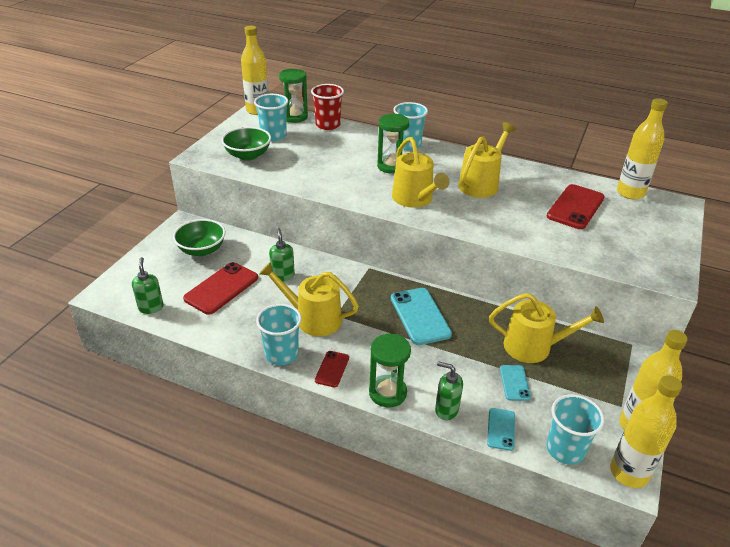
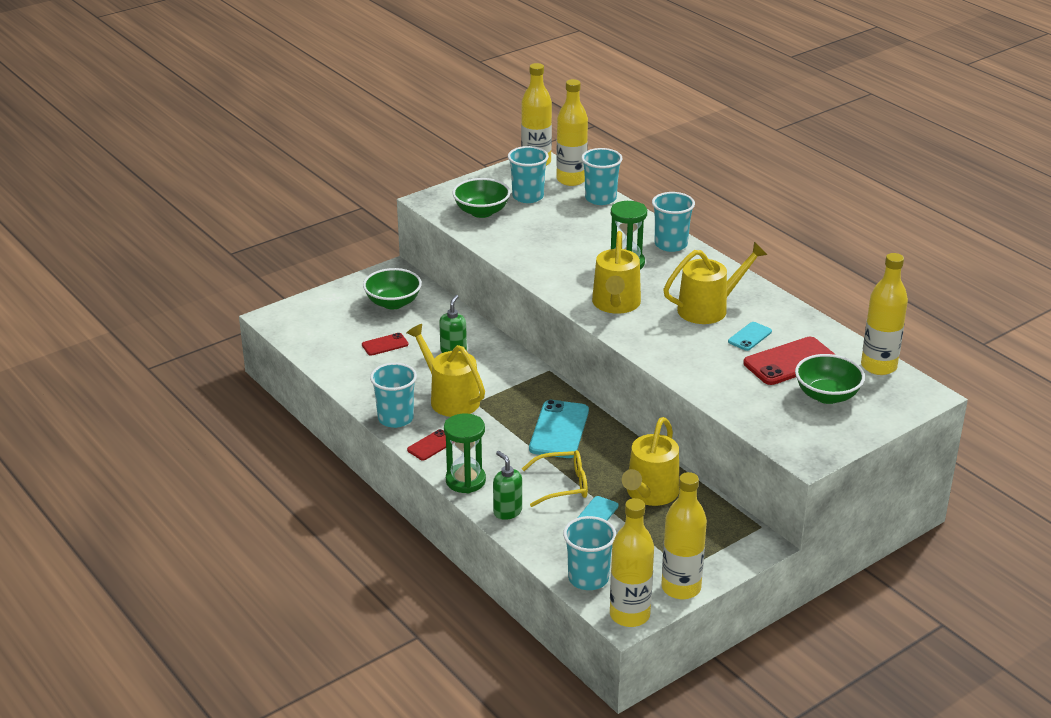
camera: 30 degrees right, 5 degrees down
(151, 307) = (308, 342): green soap dispenser -> none
(221, 288) = (385, 345): red phone -> red phone, size x0.54
(294, 117) = (571, 180): green hourglass -> yellow bottle
(328, 125) = (600, 198): red cup -> turquoise cup
(466, 365) = (563, 485): none -> yellow glasses
(501, 429) = (544, 543): turquoise phone -> turquoise phone (749, 337)
(534, 347) = (650, 493): yellow watering can -> yellow watering can turned 75 degrees clockwise
(626, 225) = (827, 395): none -> green bowl

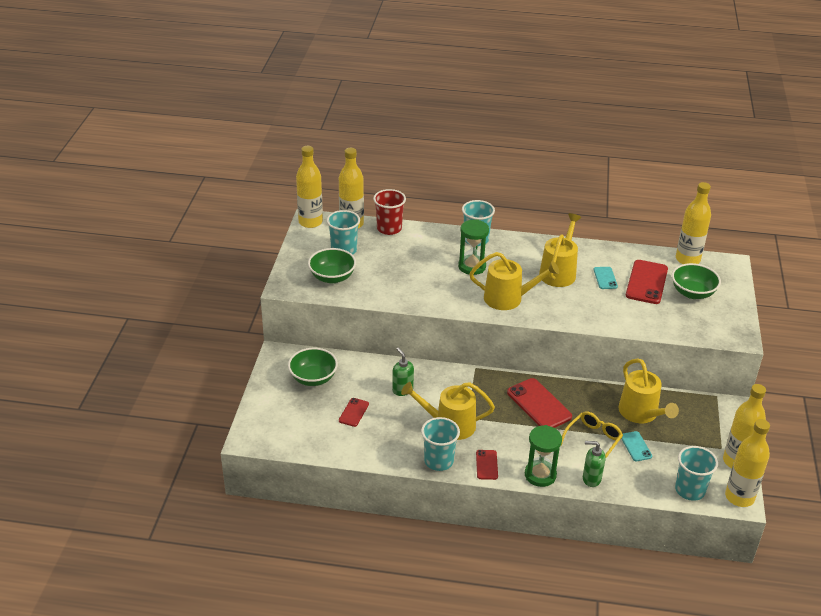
camera: 45 degrees left, 5 degrees up
(559, 430) = (539, 404): turquoise phone -> red phone
(600, 198) = (389, 228): turquoise cup -> red cup
(616, 304) = (508, 298): yellow watering can -> yellow watering can turned 45 degrees counterclockwise

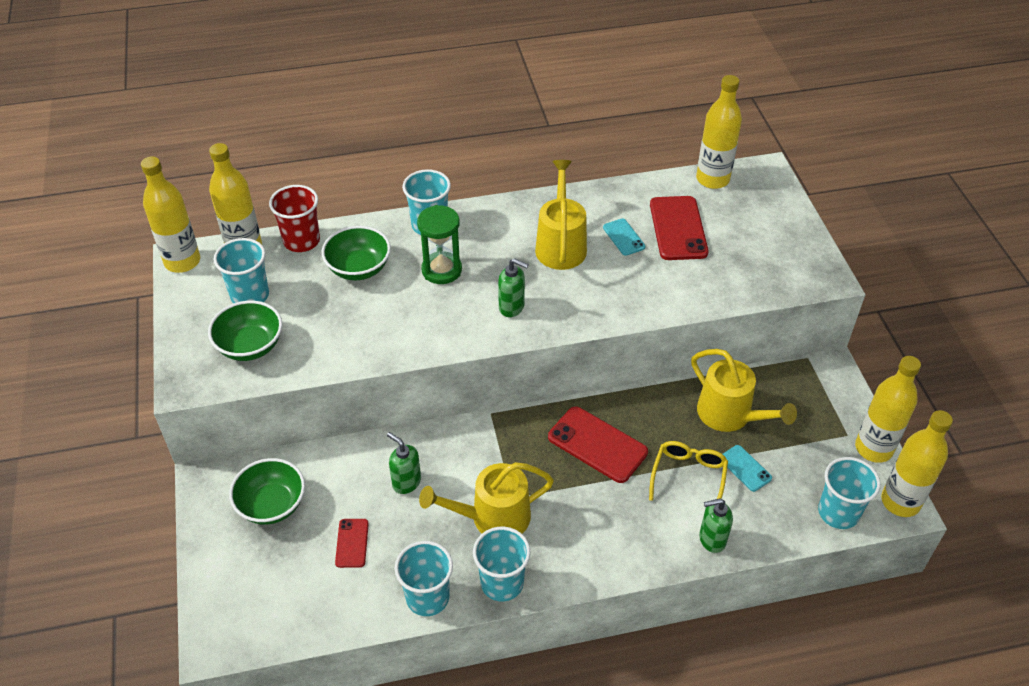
camera: 20 degrees left, 10 degrees up
(388, 454) = (427, 597): none -> turquoise cup
(486, 465) = (569, 566): red phone -> none
(508, 298) = (512, 307): yellow watering can -> green soap dispenser
(540, 475) = (645, 557): green hourglass -> none
(692, 293) = (741, 228): green bowl -> green bowl (359, 268)

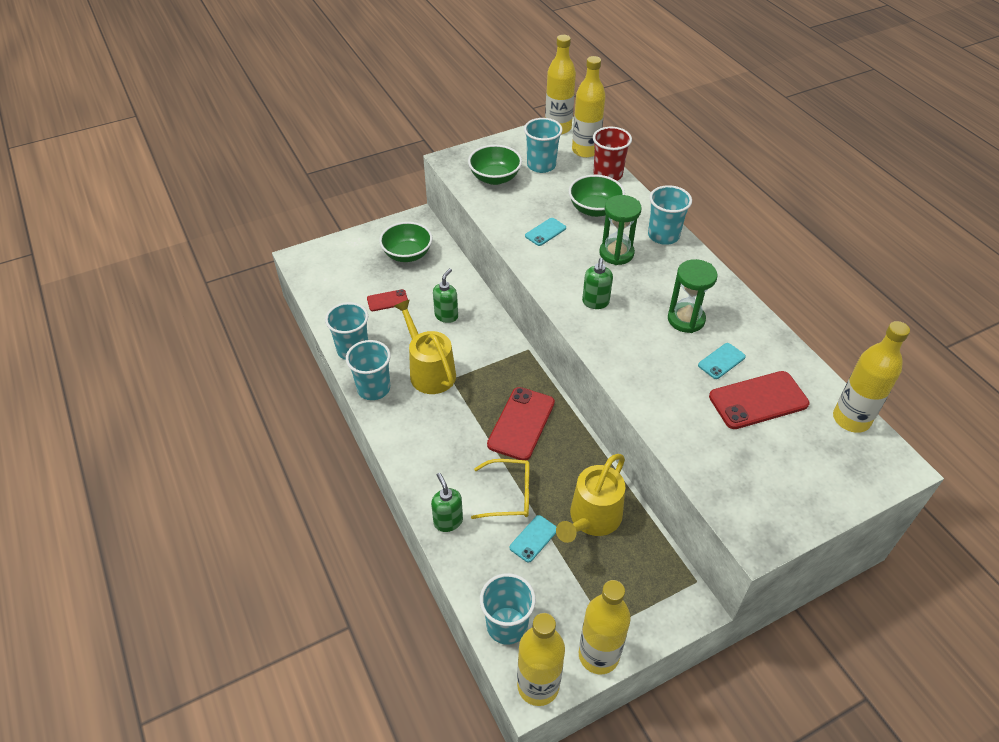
camera: 75 degrees right, 0 degrees up
(378, 321) = (545, 232): none -> turquoise phone
(561, 245) = (686, 319): yellow watering can -> green hourglass

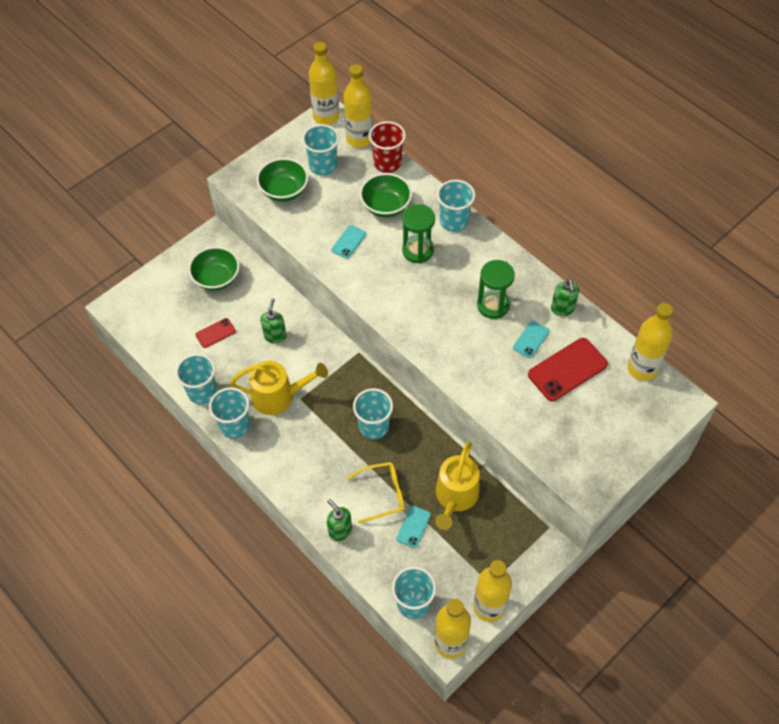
camera: 15 degrees left, 10 degrees up
(429, 371) = (278, 396): yellow watering can -> yellow watering can turned 135 degrees clockwise
(521, 423) = (374, 426): red phone -> turquoise cup
(595, 302) = (413, 307): green soap dispenser -> green soap dispenser (562, 309)

